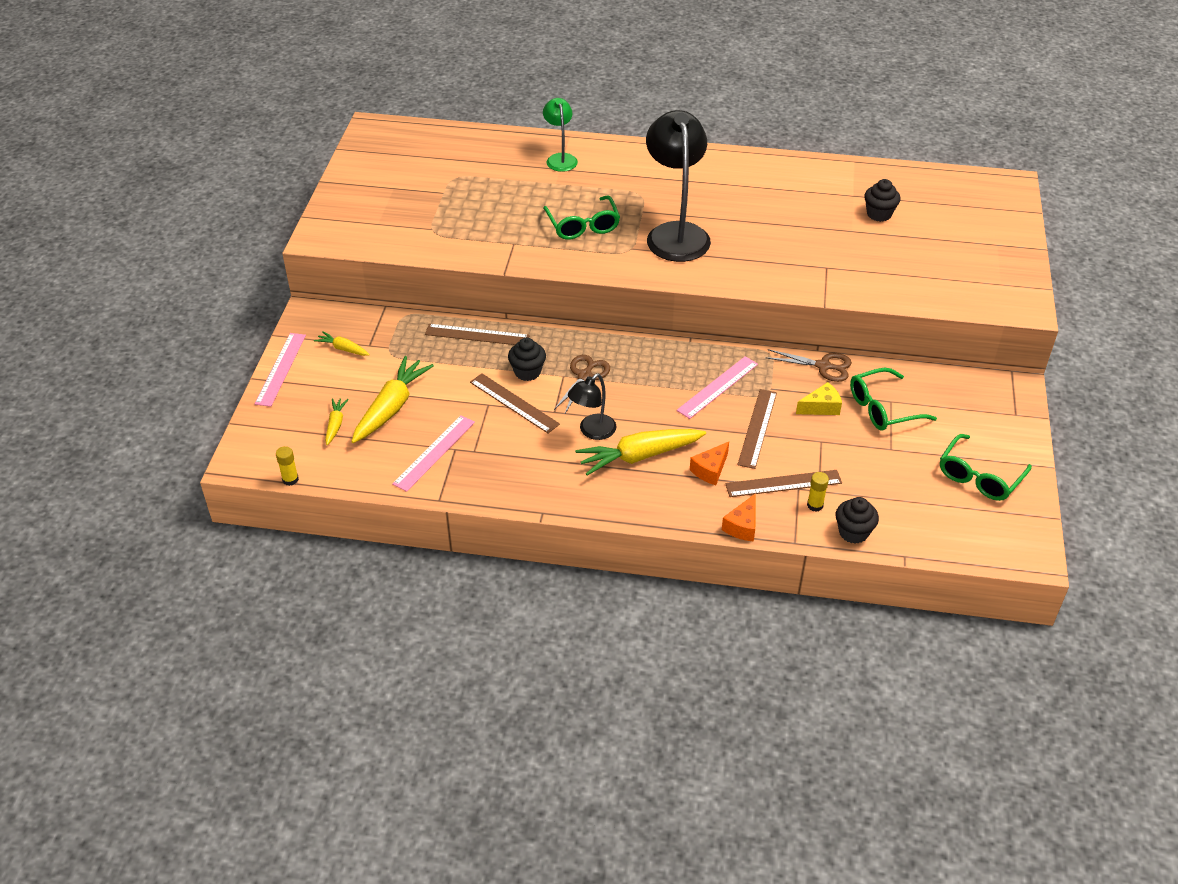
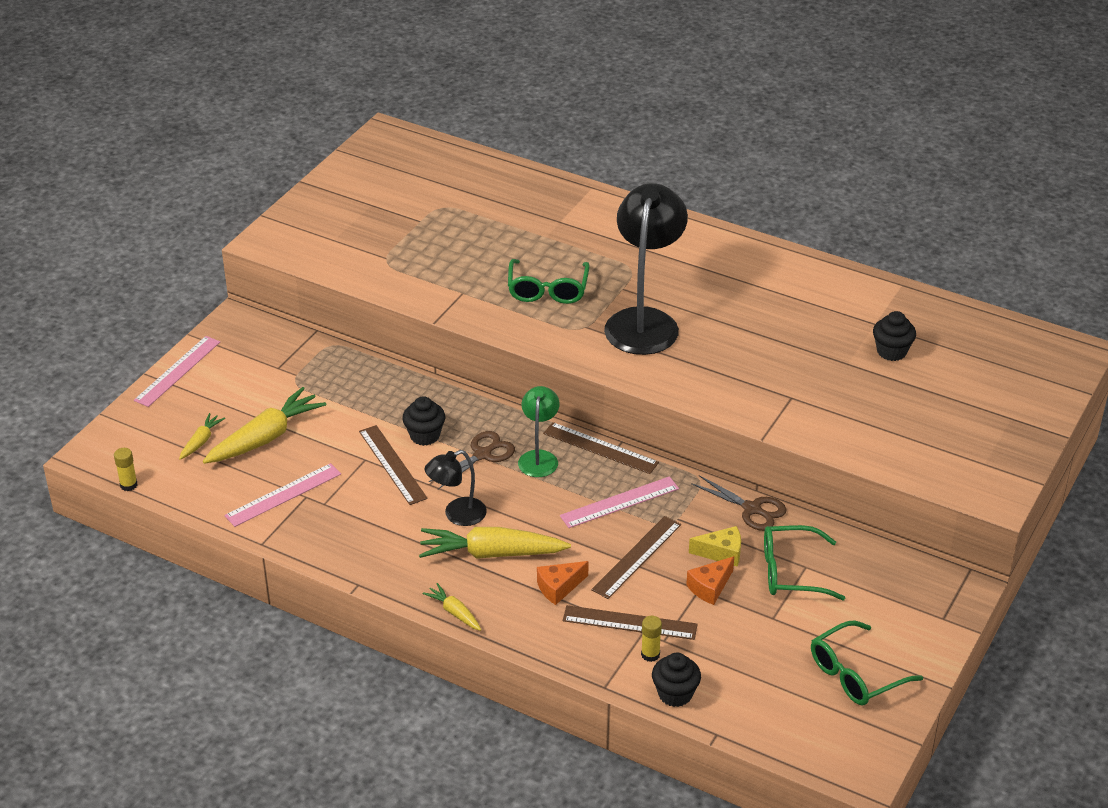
camera: 20 degrees right, 5 degrees down
(343, 349) = (250, 365): yellow carrot -> yellow carrot (454, 612)
(477, 335) = (394, 384): brown ruler -> brown ruler (600, 448)
(560, 158) = (567, 210): green lamp -> green lamp (539, 457)
(742, 526) = (558, 654): orange cheese -> orange cheese (710, 587)

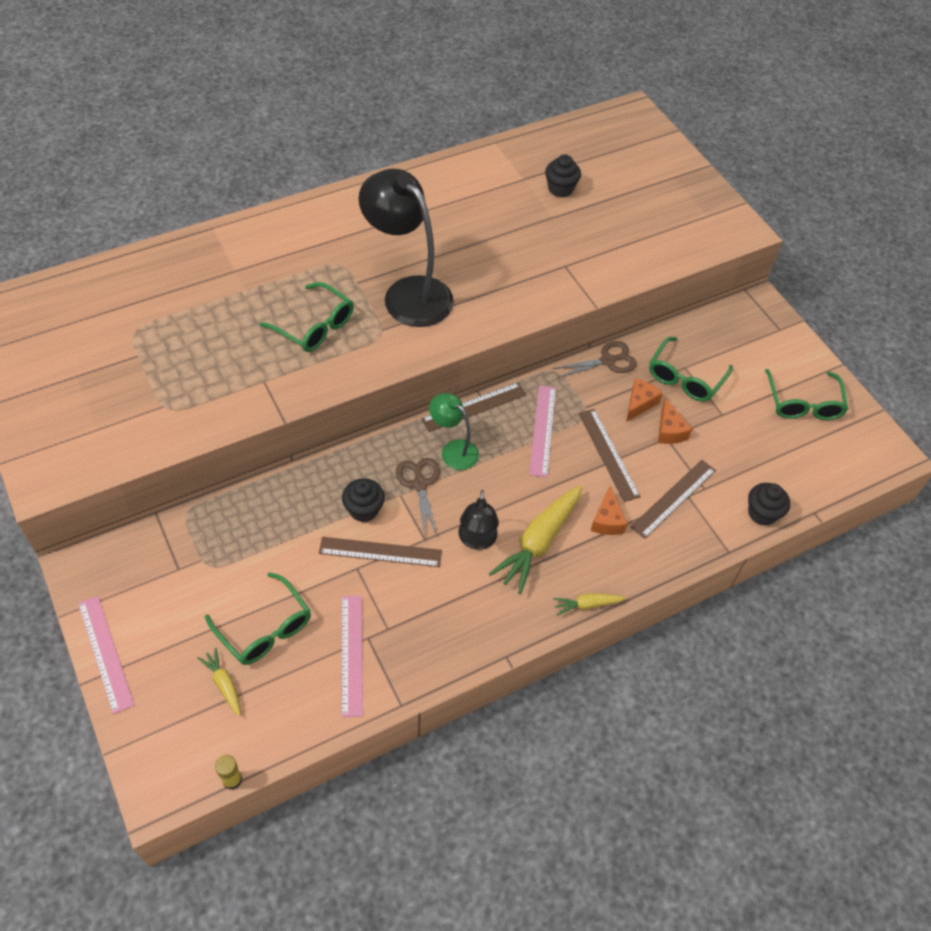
camera: 60 degrees left, 15 degrees up
(265, 438) = (265, 629): yellow carrot -> green glasses
(650, 654) = (714, 505): yellow glue stick -> none
(721, 553) = (639, 403): yellow cheese -> orange cheese

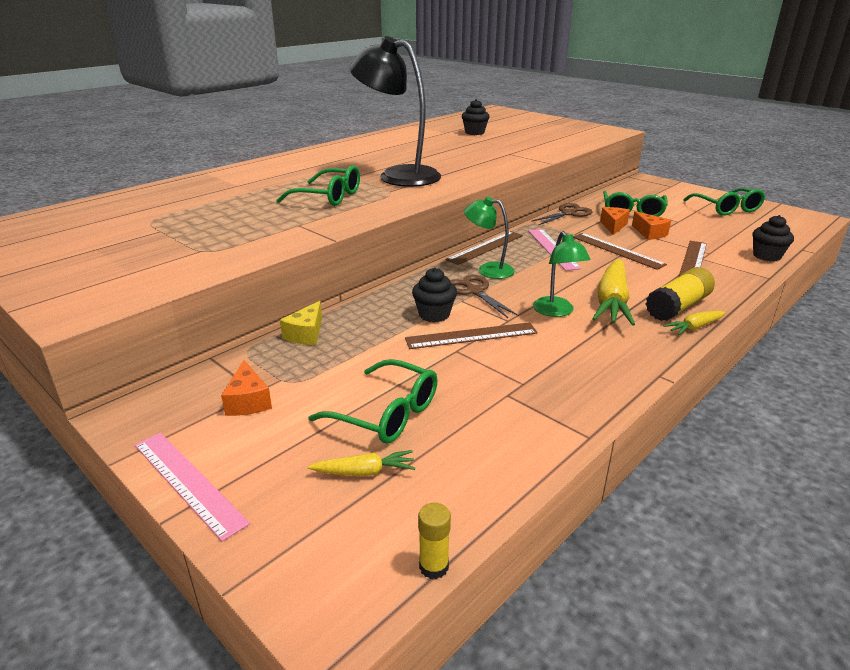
camera: 15 degrees left, 25 degrees down
(224, 684) = (364, 472): yellow carrot -> yellow carrot turned 135 degrees clockwise
(242, 504) = (306, 334): none -> yellow cheese
(352, 654) = (500, 410): pink ruler -> none
(477, 540) = (556, 312): black lamp -> green lamp
(596, 569) = (678, 307): none -> yellow glue stick
(607, 520) = (655, 280): orange cheese -> orange cheese (248, 401)

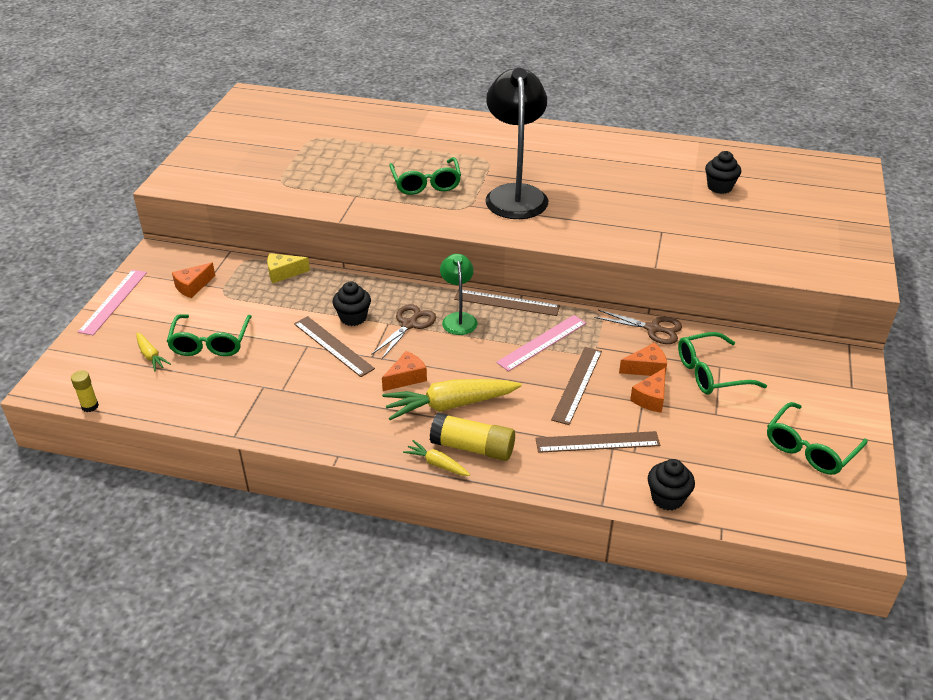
camera: 60 degrees right, 10 degrees up
(556, 312) = (406, 378): green lamp -> orange cheese

